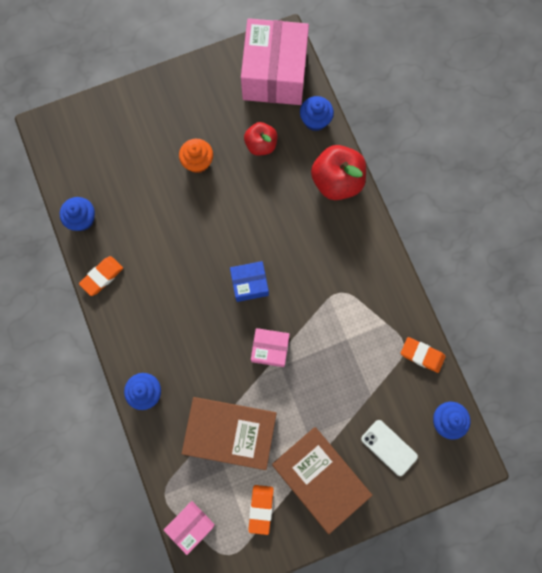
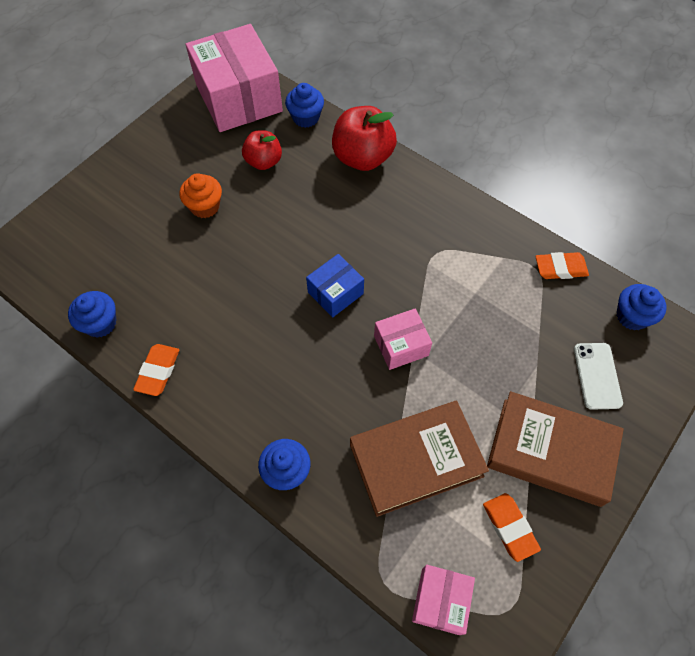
camera: 30 degrees left, 15 degrees down
(389, 447) = (597, 376): white phone -> white phone turned 75 degrees clockwise

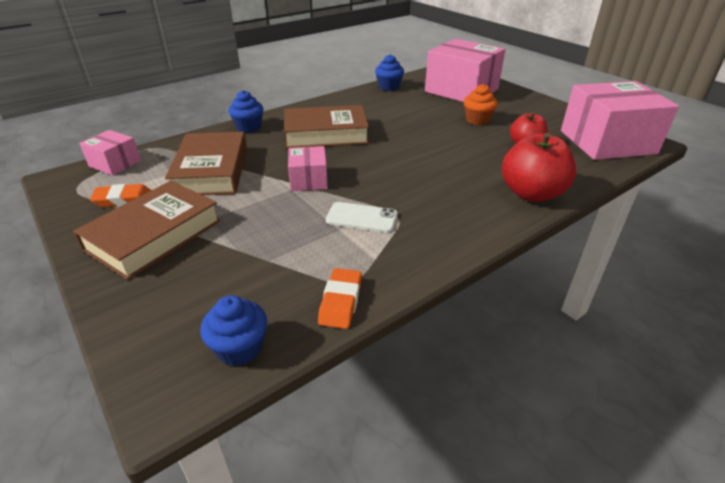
camera: 105 degrees right, 25 degrees down
(104, 231) = (461, 90): none -> pink box
(158, 371) = (345, 99): orange eraser -> none
(283, 362) = (326, 134): none -> brown book
(305, 117) = (587, 170): blue cupcake -> none
(335, 293) = (375, 159): blue box -> none
(597, 376) = (194, 289): white phone -> white phone (362, 218)

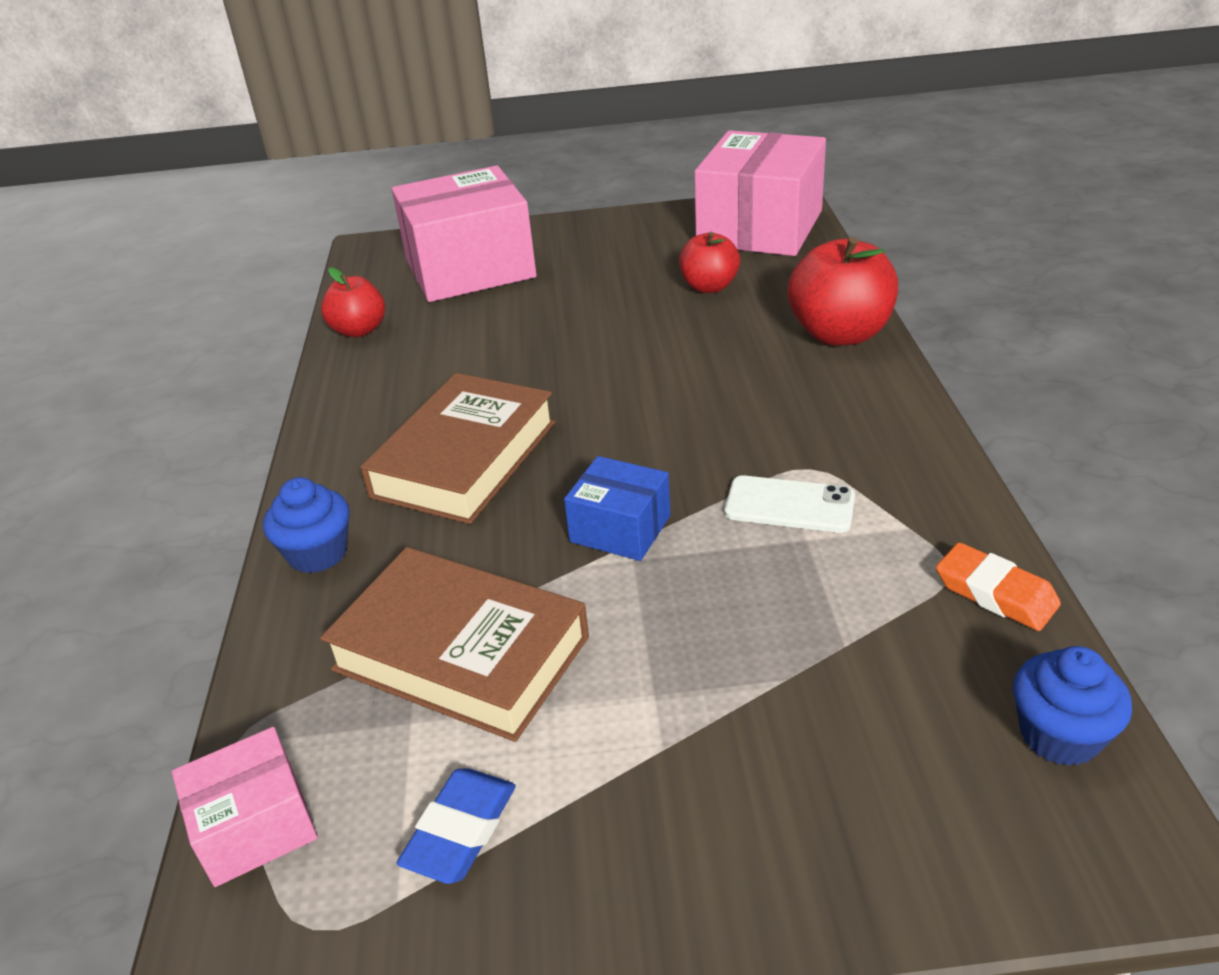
camera: 55 degrees left, 0 degrees up
(123, 199) = (460, 831): orange eraser -> blue eraser
(154, 235) = (656, 795): brown book -> none
(309, 180) = (620, 528): pink box -> blue box
(362, 218) = (789, 505): white phone -> white phone turned 60 degrees clockwise
(389, 87) = (359, 330): blue cupcake -> red apple
(477, 120) = (590, 294): orange cupcake -> none

